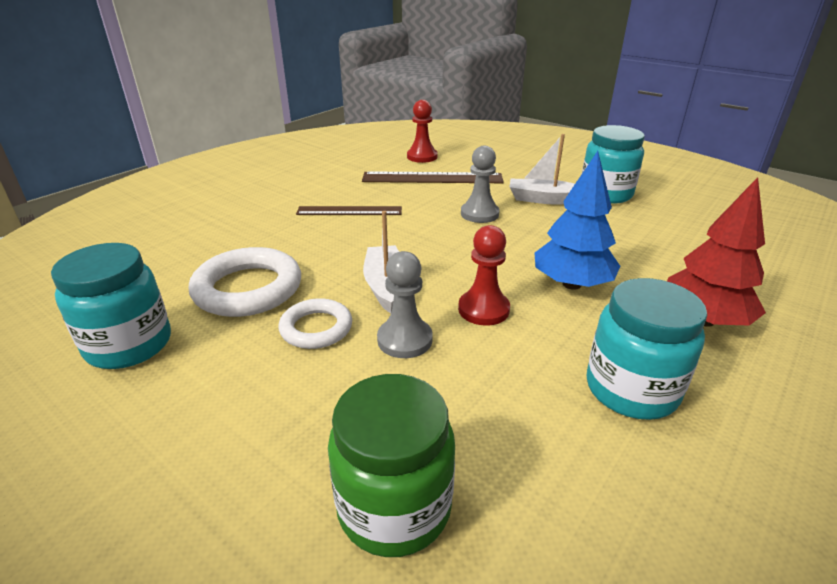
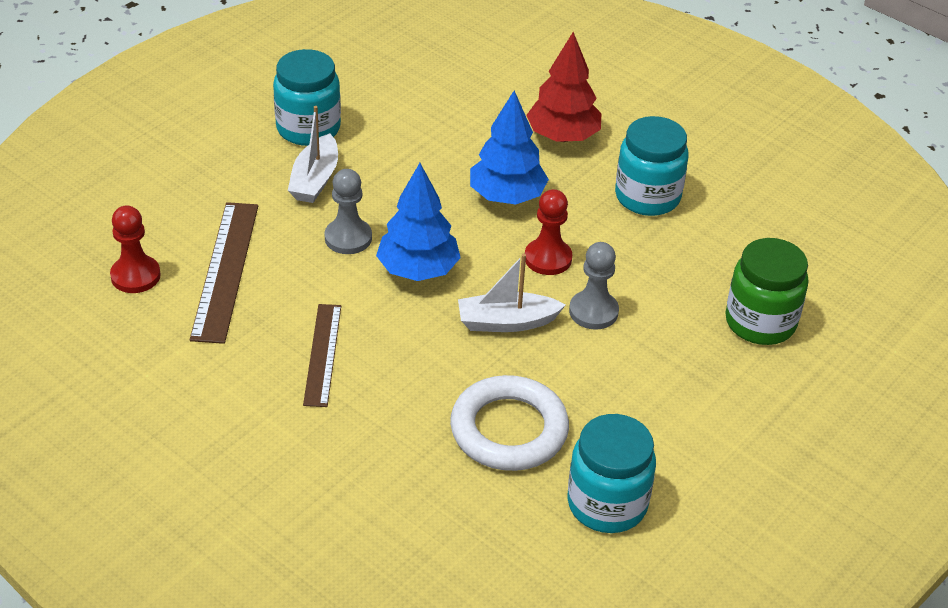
camera: 90 degrees left, 10 degrees up
(316, 328) = (578, 370): white ring -> none
(448, 242) = (418, 270): none -> blue tree

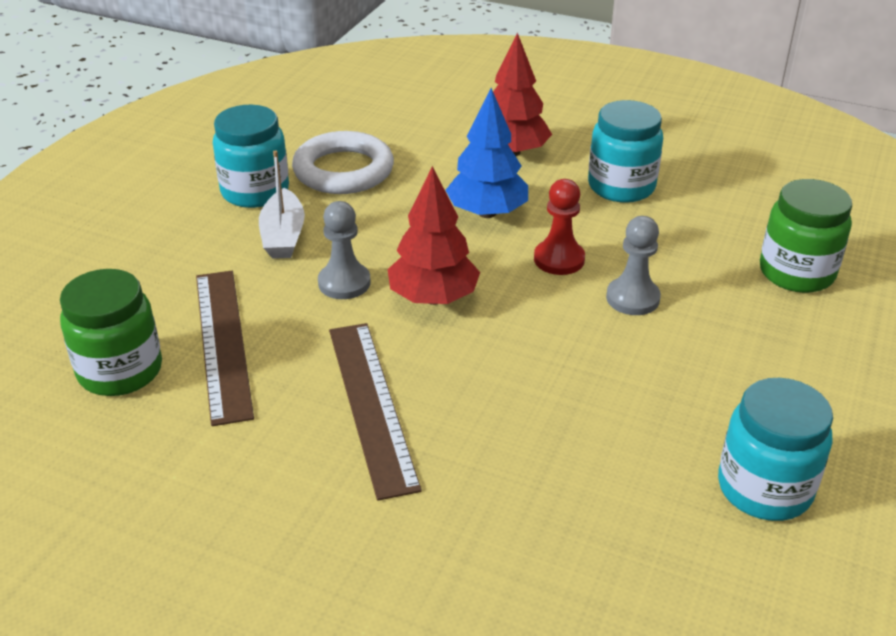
camera: 15 degrees left, 5 degrees down
(135, 276) = (120, 371): red pawn -> green jar
(322, 354) = (371, 405): brown ruler -> brown ruler, size x1.52
(418, 270) = (433, 298): blue tree -> red tree
(506, 322) = (551, 327): white boat -> none
(509, 430) = (615, 435): white ring -> white ring (343, 170)

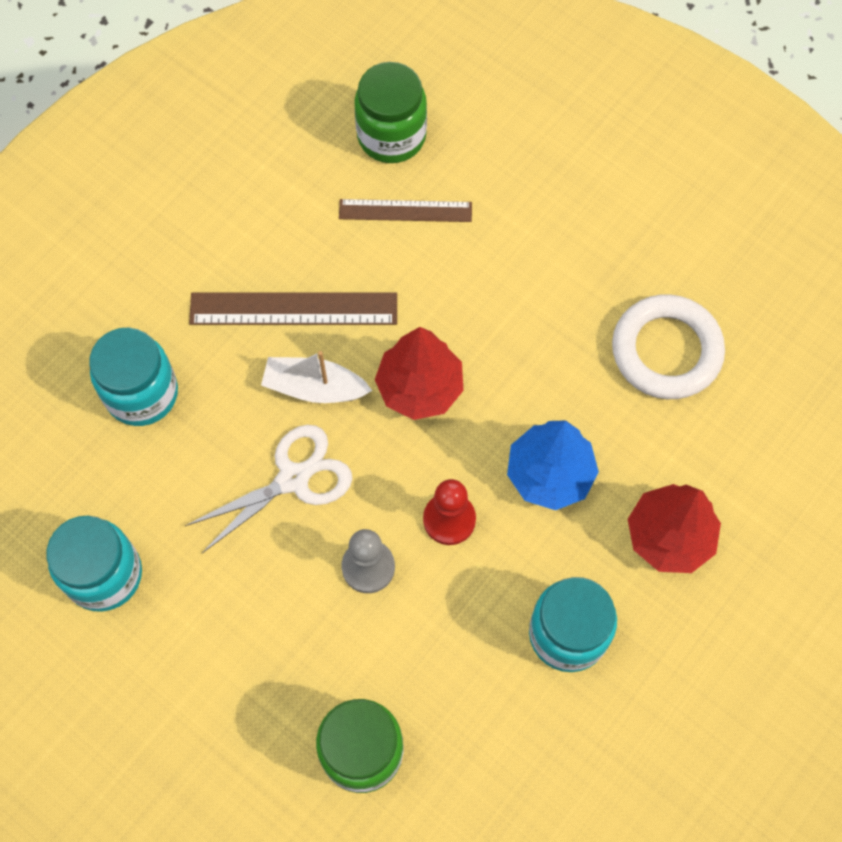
camera: 105 degrees right, 30 degrees up
(223, 343) = (405, 211): brown ruler -> brown ruler, size x0.66
(255, 191) = (642, 261): turquoise jar -> turquoise jar (142, 393)
(283, 236) = (554, 276): white boat -> white boat (314, 388)
(344, 283) = (464, 317): grey pawn -> none
(571, 364) = (293, 478): none -> white scissors

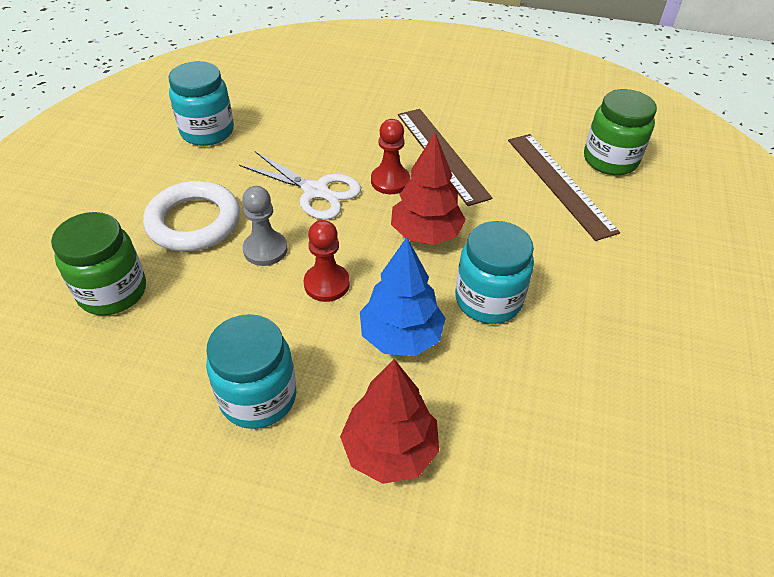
camera: 65 degrees right, 20 degrees down
(142, 393) = (338, 111): turquoise jar -> turquoise jar (488, 300)
(314, 388) = (390, 181): white boat -> red pawn
(405, 211) = (559, 184): brown ruler -> brown ruler, size x1.52
(666, 351) = (573, 386): white ring -> white ring (194, 222)

